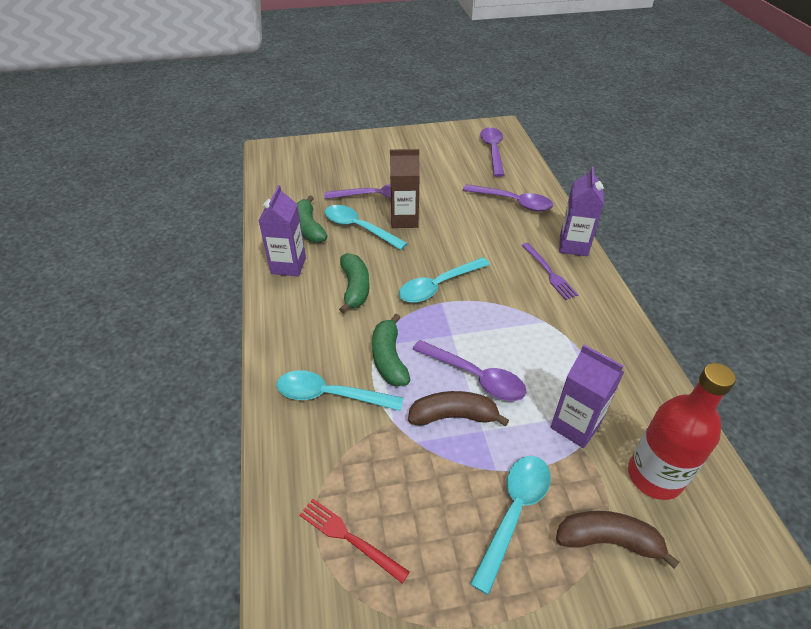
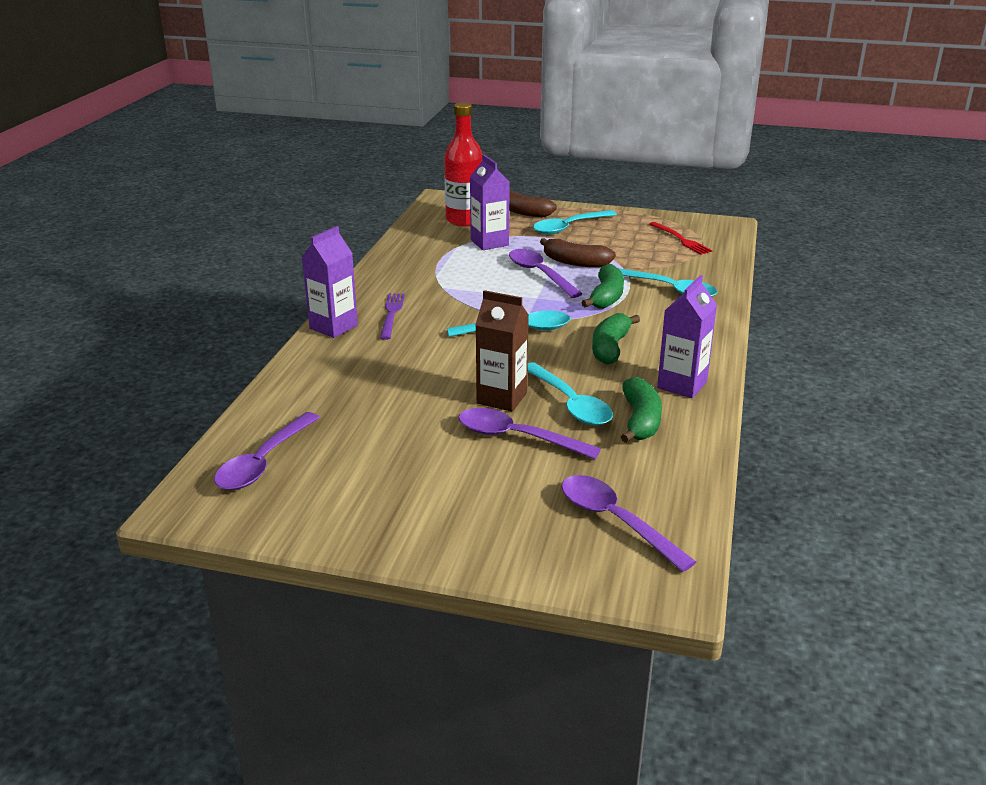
camera: 155 degrees left, 15 degrees down
(513, 202) = (337, 383): purple spoon -> purple spoon (616, 521)

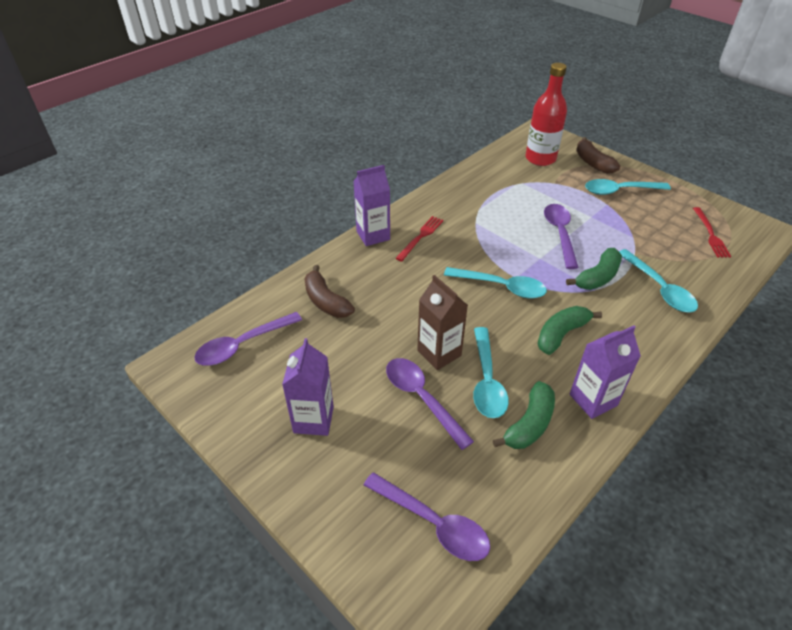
camera: 30 degrees right, 15 degrees up
(392, 314) = (420, 237): purple fork -> red fork
(489, 243) = (543, 188): purple carton -> purple carton (313, 419)
(575, 262) = (598, 231): brown banana -> brown banana (326, 301)
(616, 521) = (433, 523): purple spoon -> purple spoon turned 135 degrees clockwise

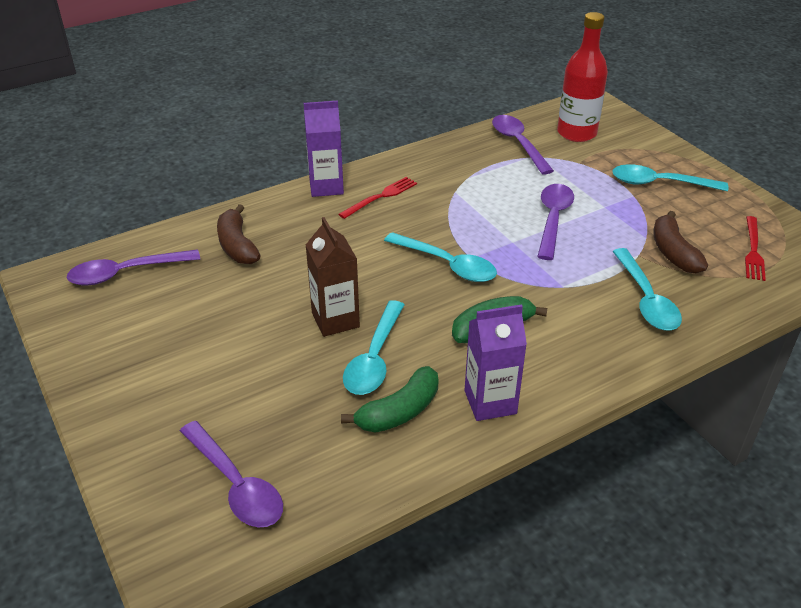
camera: 15 degrees right, 5 degrees down
(313, 419) = (162, 359): purple carton -> none
(422, 399) = (290, 362): purple spoon -> purple spoon (518, 144)
(593, 163) = (642, 147): brown banana -> brown banana (673, 252)
(597, 277) = (573, 274): green banana -> none

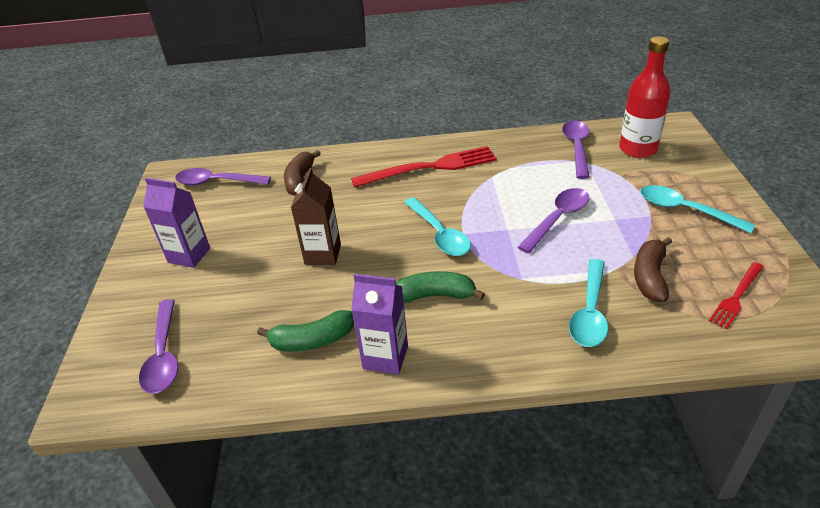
camera: 30 degrees right, 0 degrees up
(326, 187) = (395, 151): purple carton -> purple carton (189, 255)
(374, 358) = (327, 292): turquoise spoon -> none
(380, 197) = (429, 168): red fork -> red fork, size x1.84

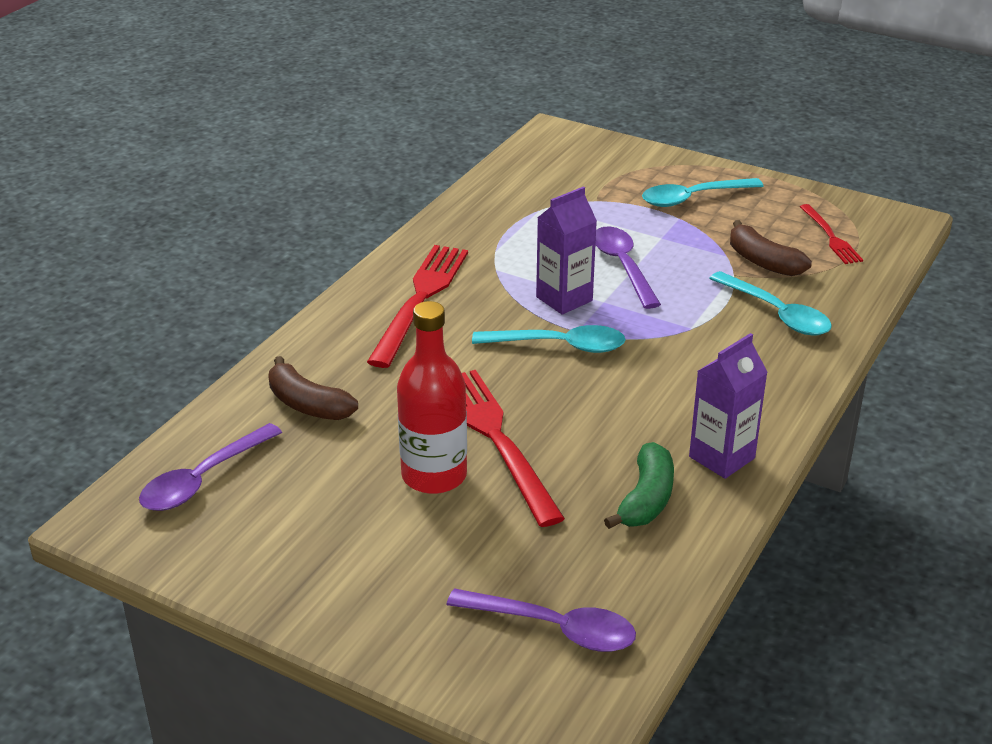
camera: 60 degrees left, 5 degrees down
(189, 255) = (361, 554): purple carton -> purple carton (564, 299)
(323, 254) = (497, 440): brown carton -> red fork
(435, 295) = (659, 390): green banana -> none
(577, 148) = (516, 199): purple spoon -> none
(638, 149) = (566, 170): red bottle -> red bottle (434, 475)

